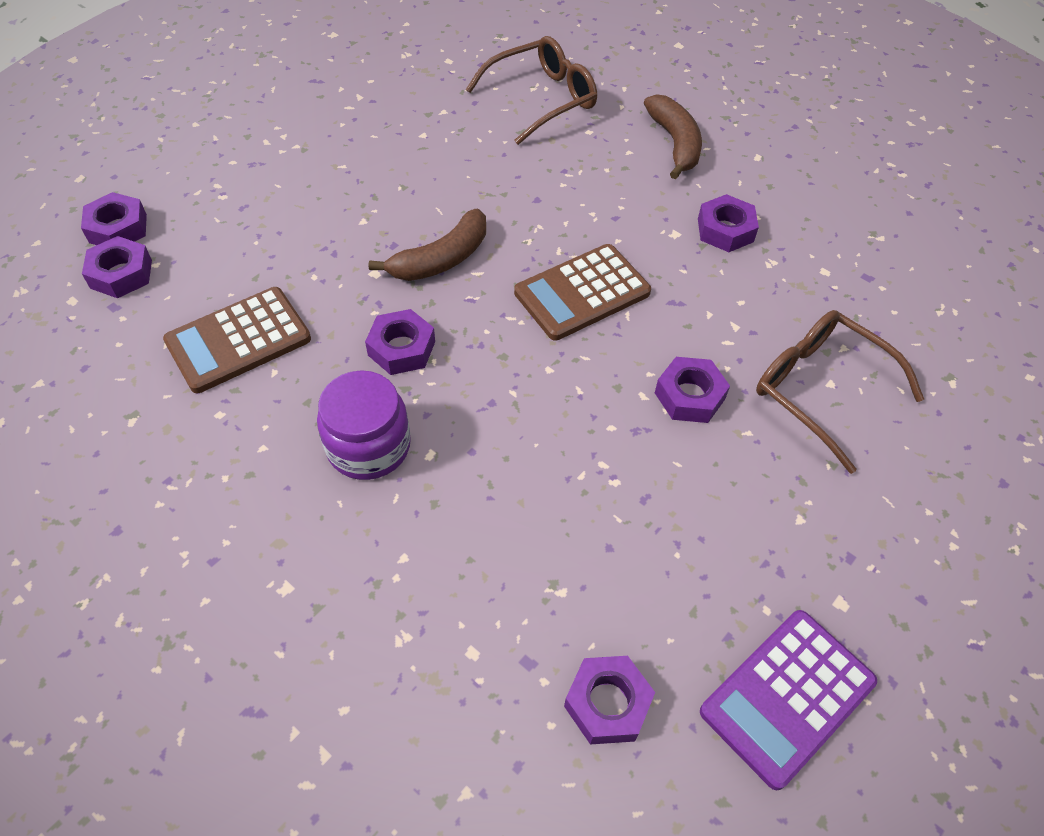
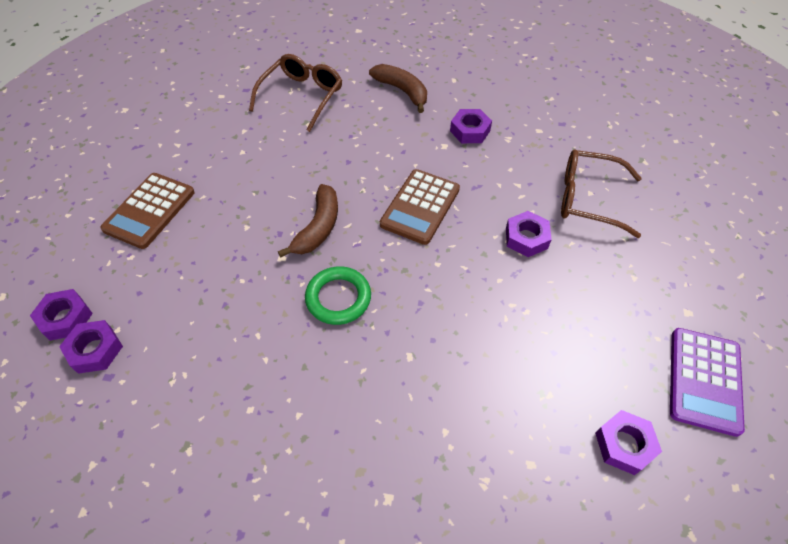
camera: 30 degrees left, 0 degrees up
(238, 340) = (223, 351): brown calculator -> brown calculator (149, 211)
(368, 446) = (367, 373): purple jar -> none
(401, 348) = (338, 298): purple nut -> green ring

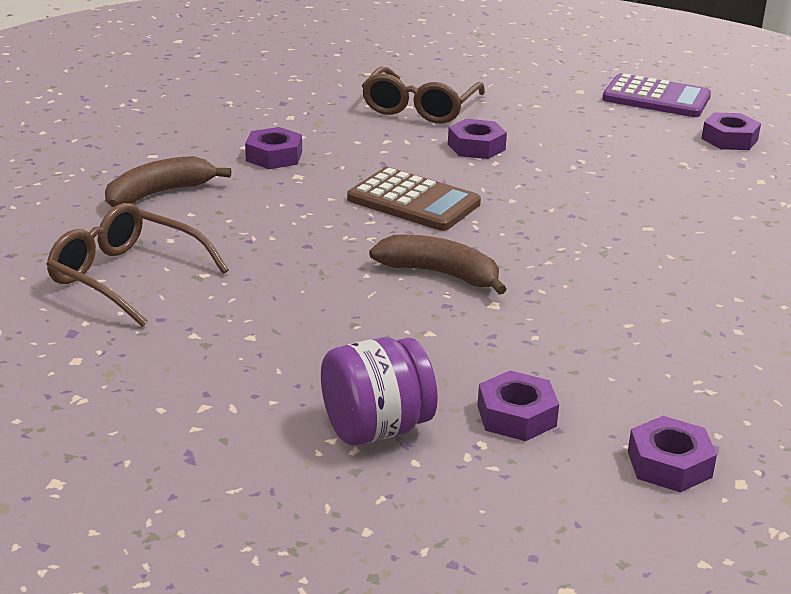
camera: 85 degrees left, 25 degrees down
(65, 318) = (612, 502): purple nut -> purple nut (516, 416)
(149, 211) = (376, 429): brown calculator -> purple jar
(338, 298) = (566, 265): green ring -> none

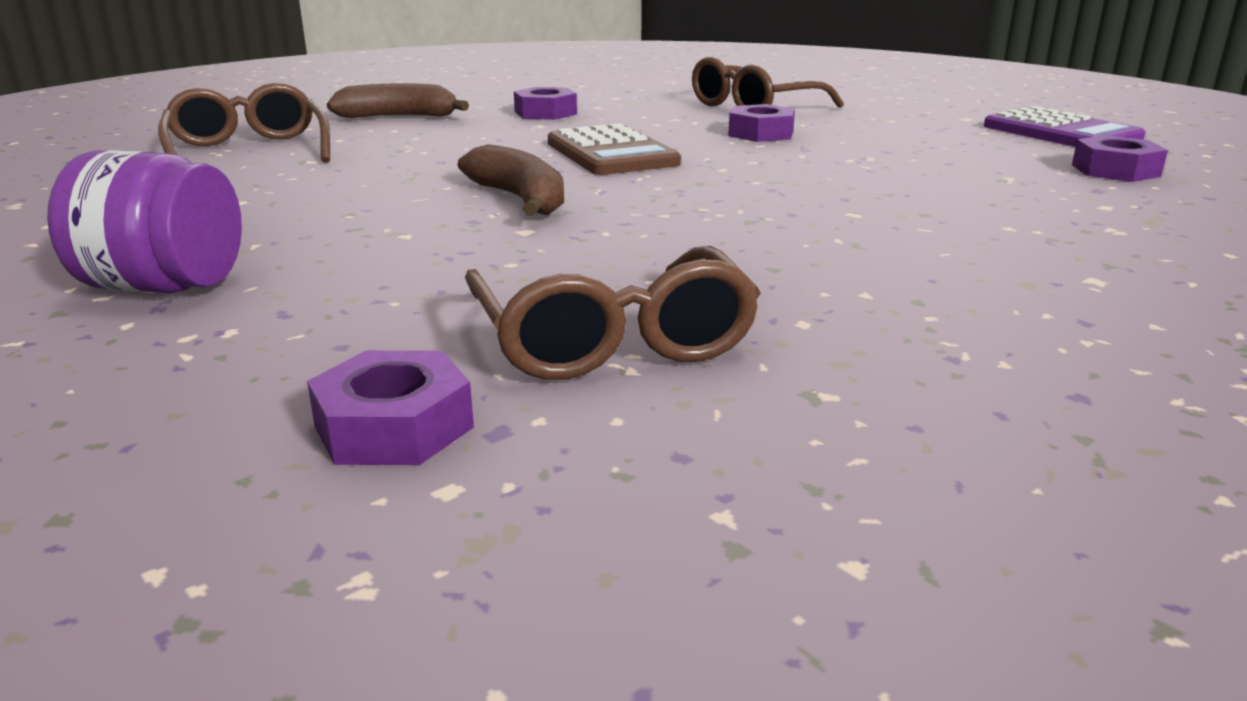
camera: 35 degrees right, 5 degrees down
(516, 416) = (325, 319): purple nut -> none
(675, 375) = (612, 340): none -> brown glasses

